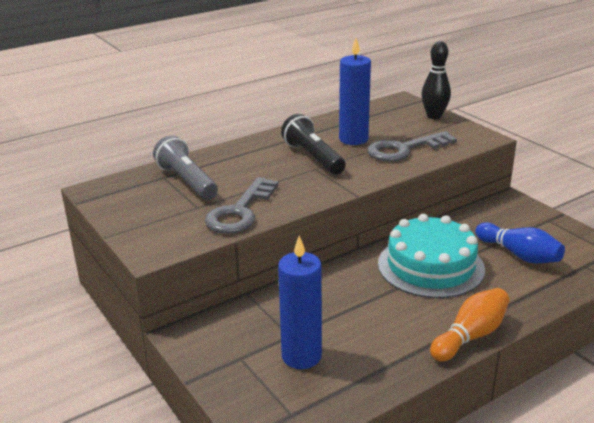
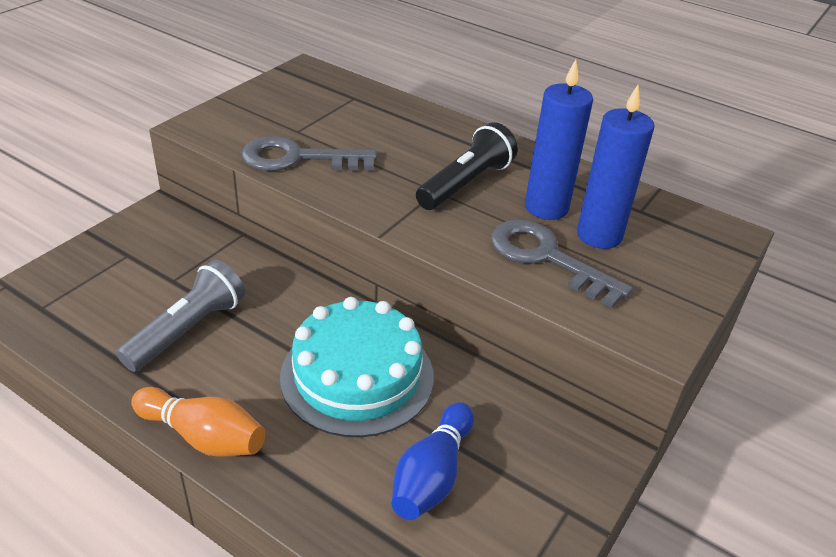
camera: 65 degrees right, 10 degrees up
(187, 181) = (351, 113): grey flashlight -> grey flashlight (187, 330)
(301, 356) = (136, 295): blue candle -> blue candle (599, 235)
(434, 116) = (696, 274): black bowling pin -> none

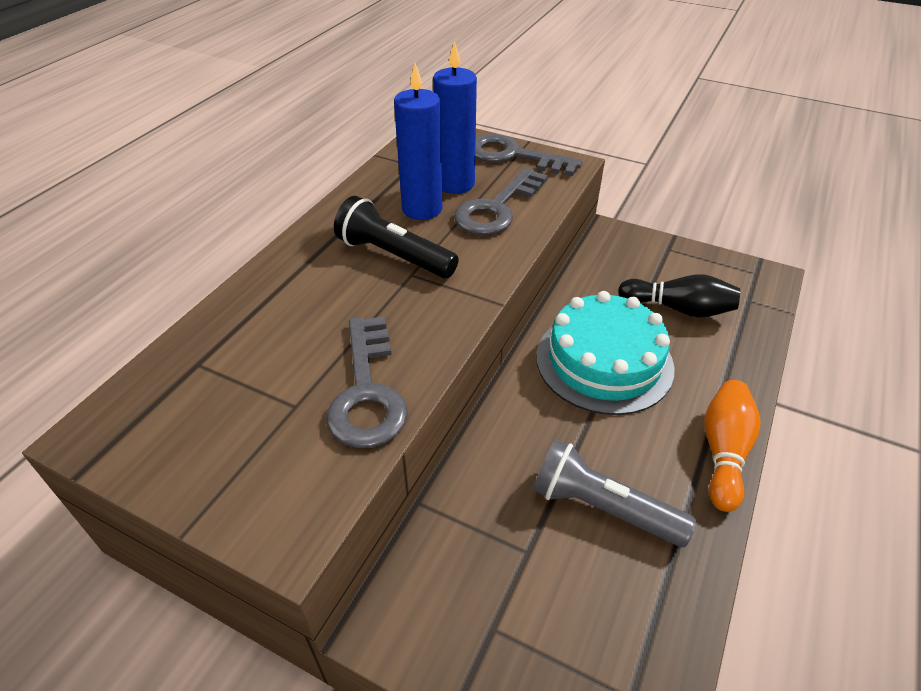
camera: 95 degrees left, 5 degrees up
(432, 475) = (678, 308): blue bowling pin -> black bowling pin
(674, 292) = (513, 156): none -> grey key

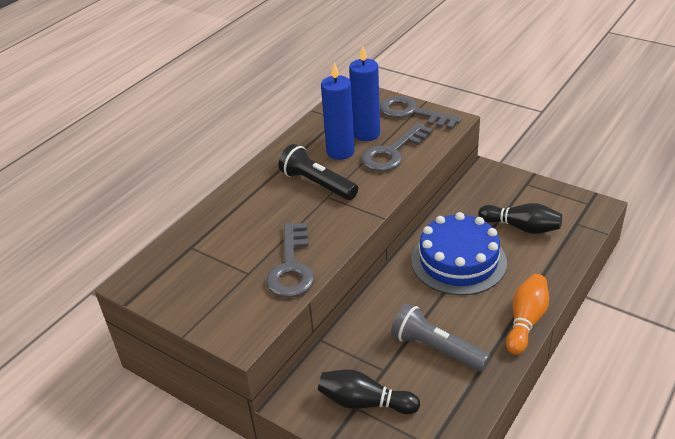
camera: 10 degrees right, 5 degrees down
(506, 618) = (365, 402): none -> black bowling pin
(604, 361) = (458, 261): turquoise cake -> blue cake

